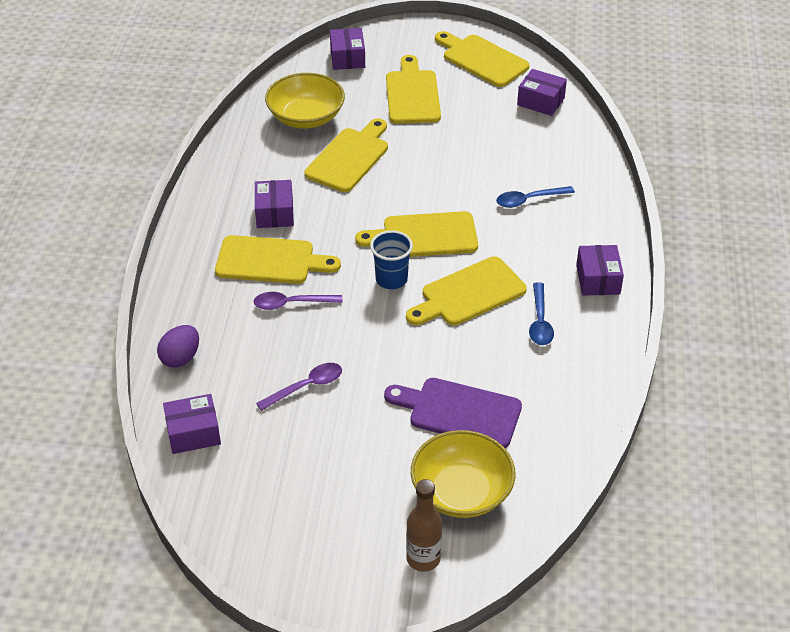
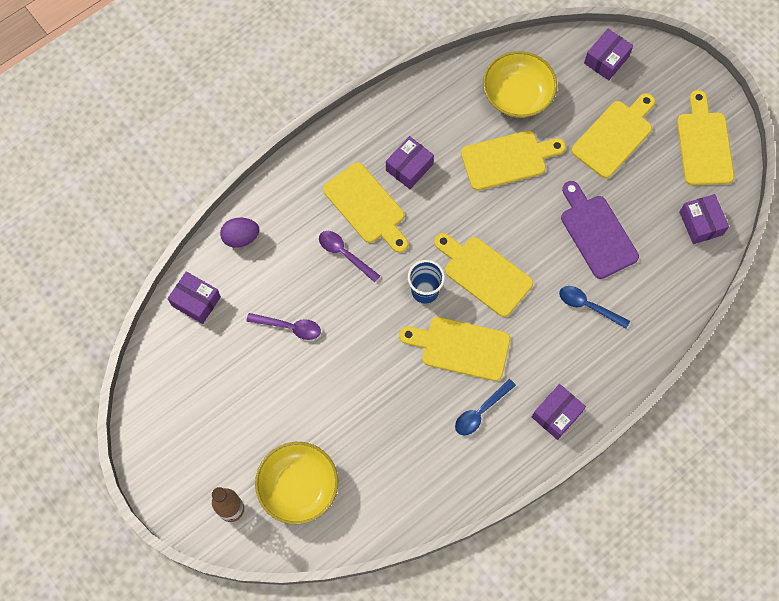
camera: 45 degrees right, 25 degrees up
(459, 412) = (357, 431): purple cutting board -> purple cutting board (596, 233)

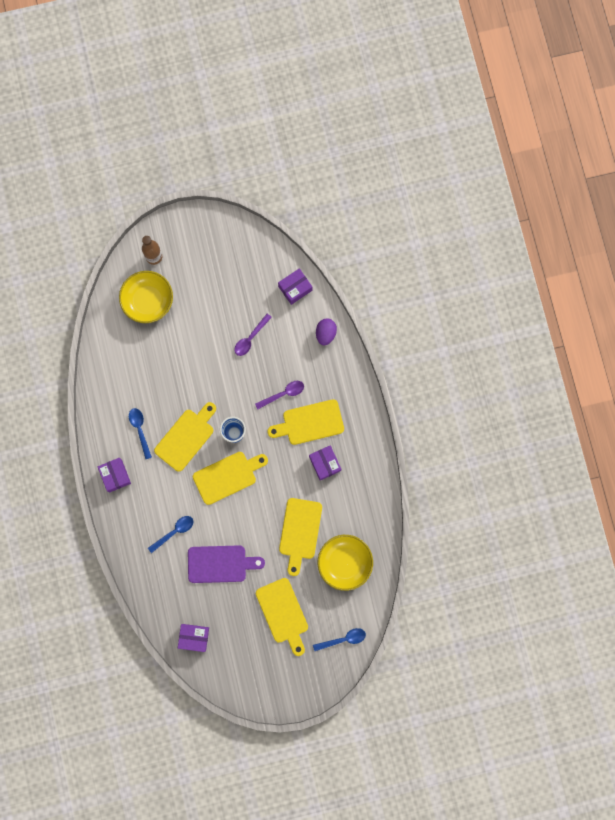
camera: 115 degrees right, 10 degrees up
(606, 60) = (343, 639): purple box -> blue spoon
(704, 144) = (248, 672): yellow cutting board -> none

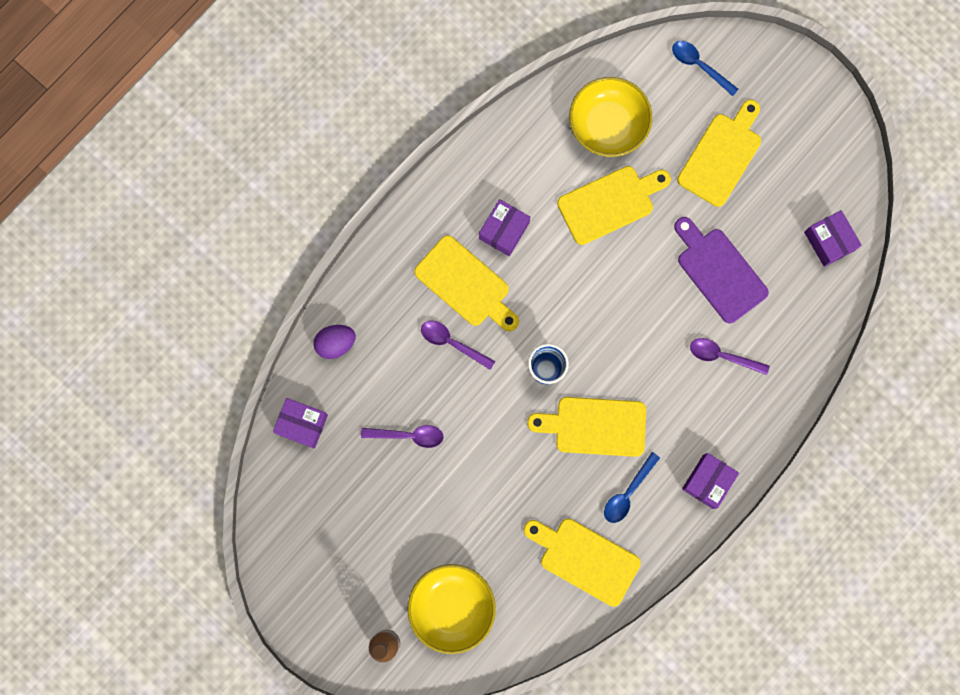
camera: 125 degrees left, 0 degrees up
(174, 532) = (722, 356): blue spoon -> purple spoon
(227, 476) = (606, 339): yellow cutting board -> yellow cutting board (585, 559)

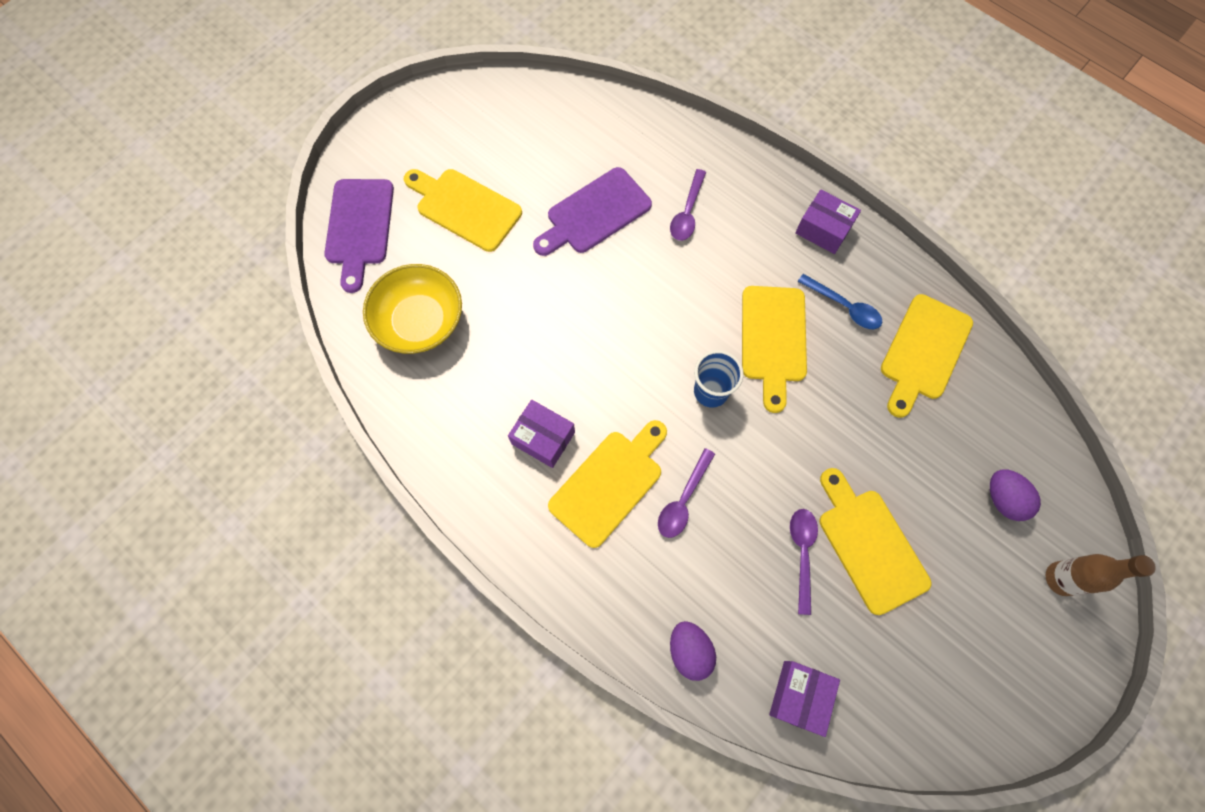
camera: 90 degrees left, 10 degrees down
(452, 607) = (1003, 499): yellow bowl -> purple egg
(610, 203) = (514, 320): yellow cutting board -> yellow cutting board (869, 544)
(699, 66) = (359, 227): blue spoon -> purple cutting board
(829, 241) = (563, 114): purple box -> none

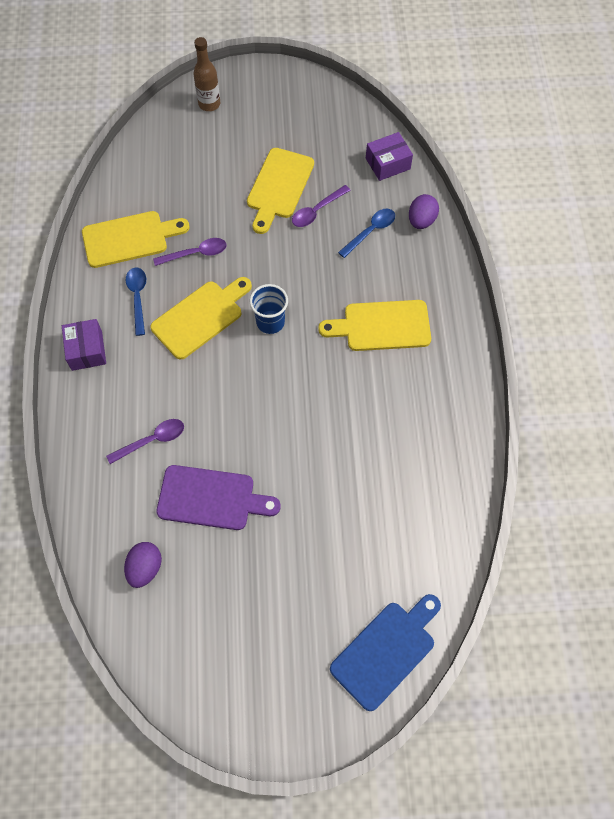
camera: 135 degrees left, 5 degrees down
(359, 227) = (386, 651): purple cutting board -> blue cutting board
(420, 321) = (405, 530): yellow bowl -> none
(465, 208) = (294, 591): yellow cutting board -> none
(543, 438) = (395, 383): purple box -> none
(683, 500) = (350, 284): purple spoon -> purple spoon (196, 253)
(726, 583) = (370, 231): none -> blue spoon
(1003, 499) = (189, 149): purple egg -> purple egg (145, 568)

